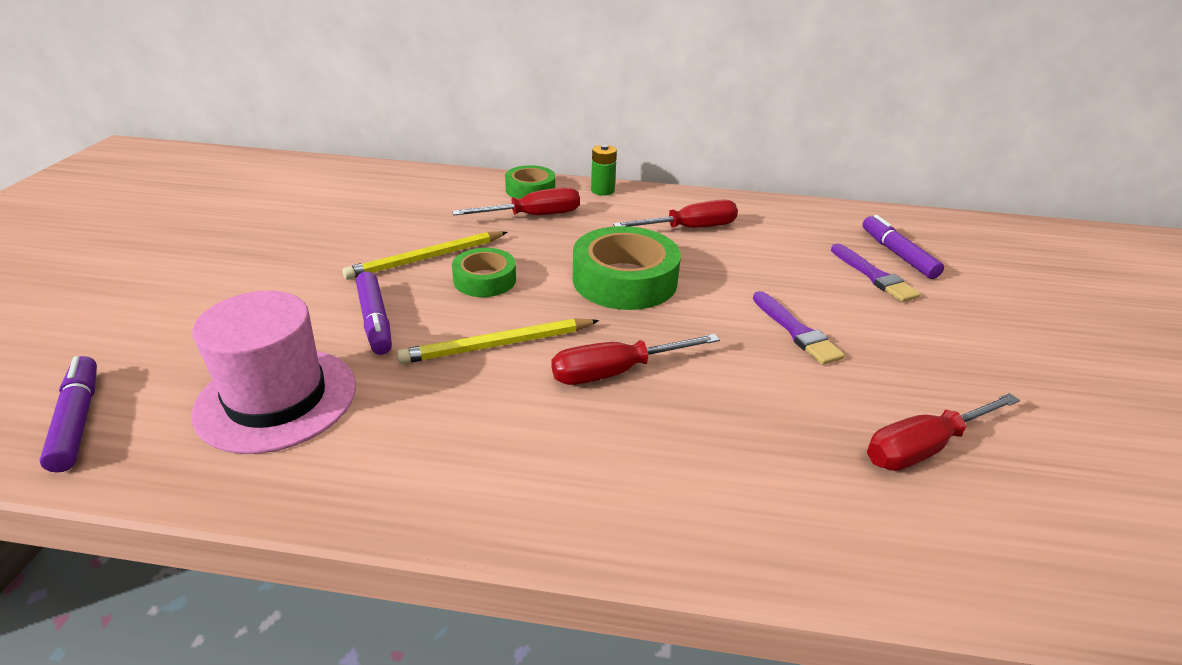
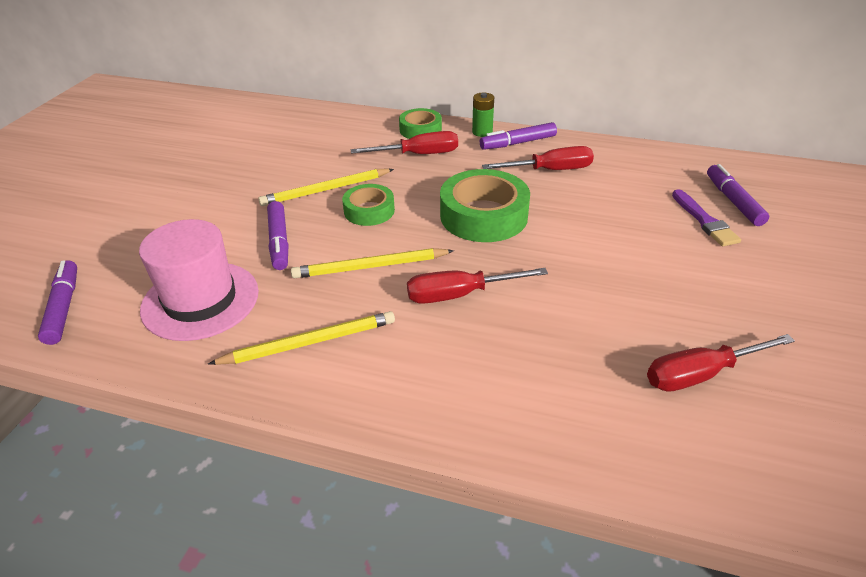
camera: 10 degrees right, 5 degrees up
(433, 443) = (309, 342): none -> yellow pencil
(646, 201) = (518, 143): none -> purple marker
(796, 331) = (619, 268): purple brush -> none

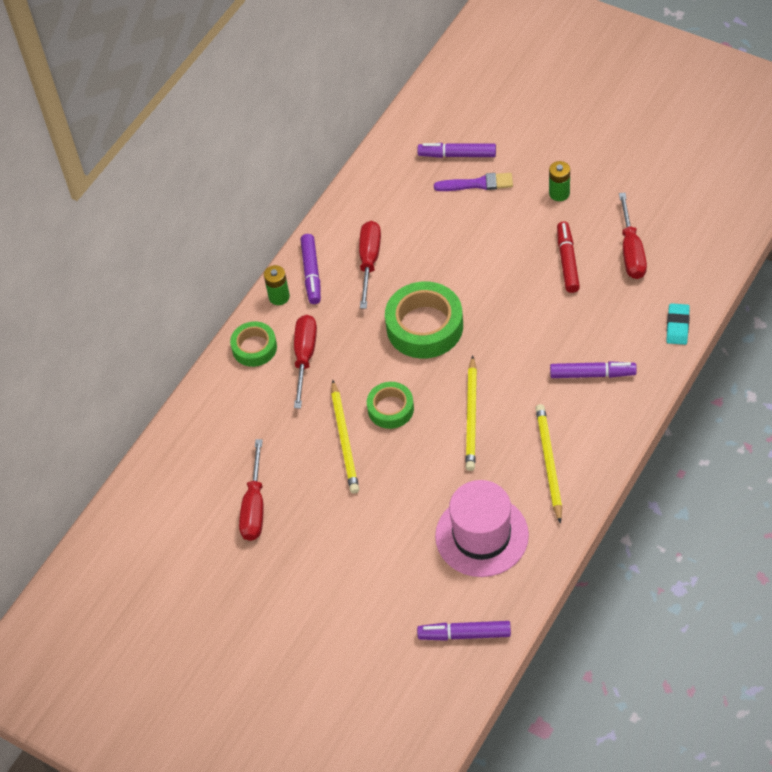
camera: 70 degrees left, 15 degrees up
(279, 241) = (417, 480): purple marker -> purple marker (592, 374)
(459, 295) = (522, 363): red screwdriver -> red screwdriver (254, 506)
(591, 454) = (677, 326): none -> turquoise eraser
(640, 311) = (567, 261): none -> red marker
(745, 287) = (559, 193): none -> green battery

